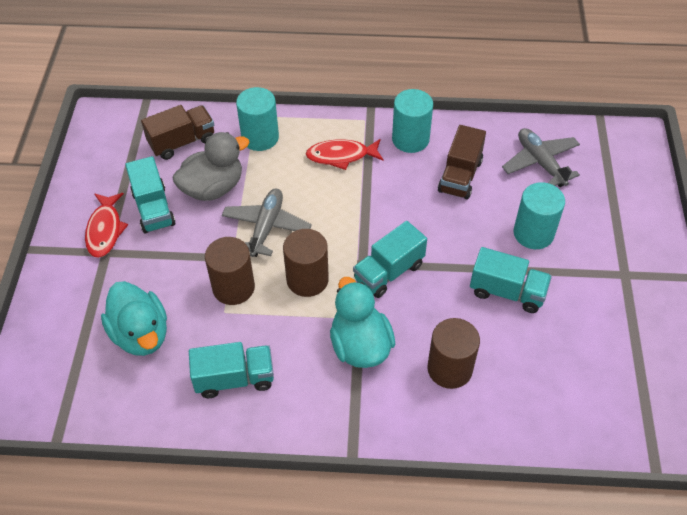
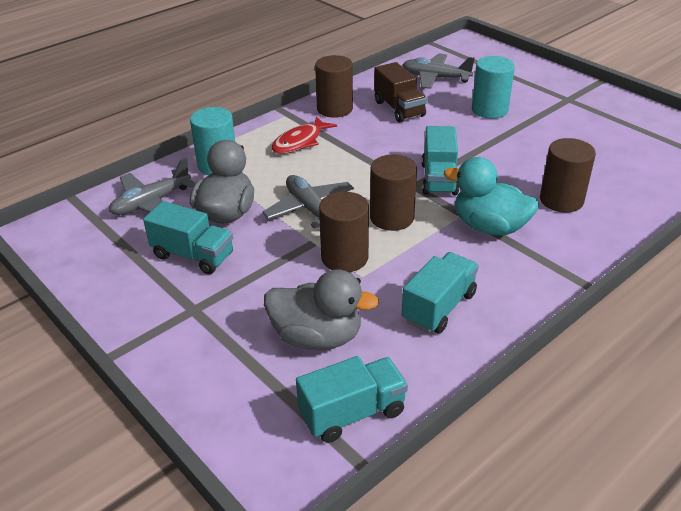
camera: 45 degrees left, 15 degrees down
(105, 230) = (168, 296): red fish -> none
(141, 334) = (317, 337): turquoise duck -> grey duck
(182, 142) = (151, 203): brown truck -> grey plane
(410, 139) = (334, 109): turquoise cylinder -> brown cylinder
(507, 292) = (524, 144): turquoise truck -> turquoise truck (352, 413)

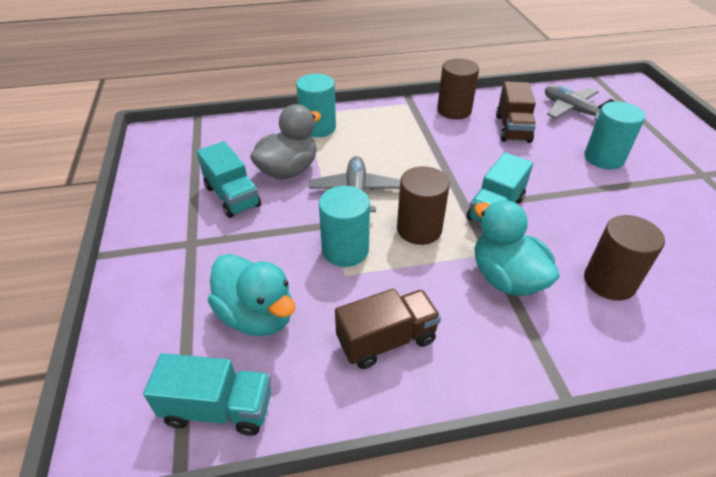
camera: 30 degrees right, 5 degrees up
(151, 203) = (244, 141): grey plane -> none
(300, 142) = (400, 130): red fish -> none
(317, 337) = (257, 315): grey duck -> turquoise duck
(344, 257) = (345, 250): brown cylinder -> turquoise cylinder
(439, 307) = (386, 340): turquoise truck -> brown truck

